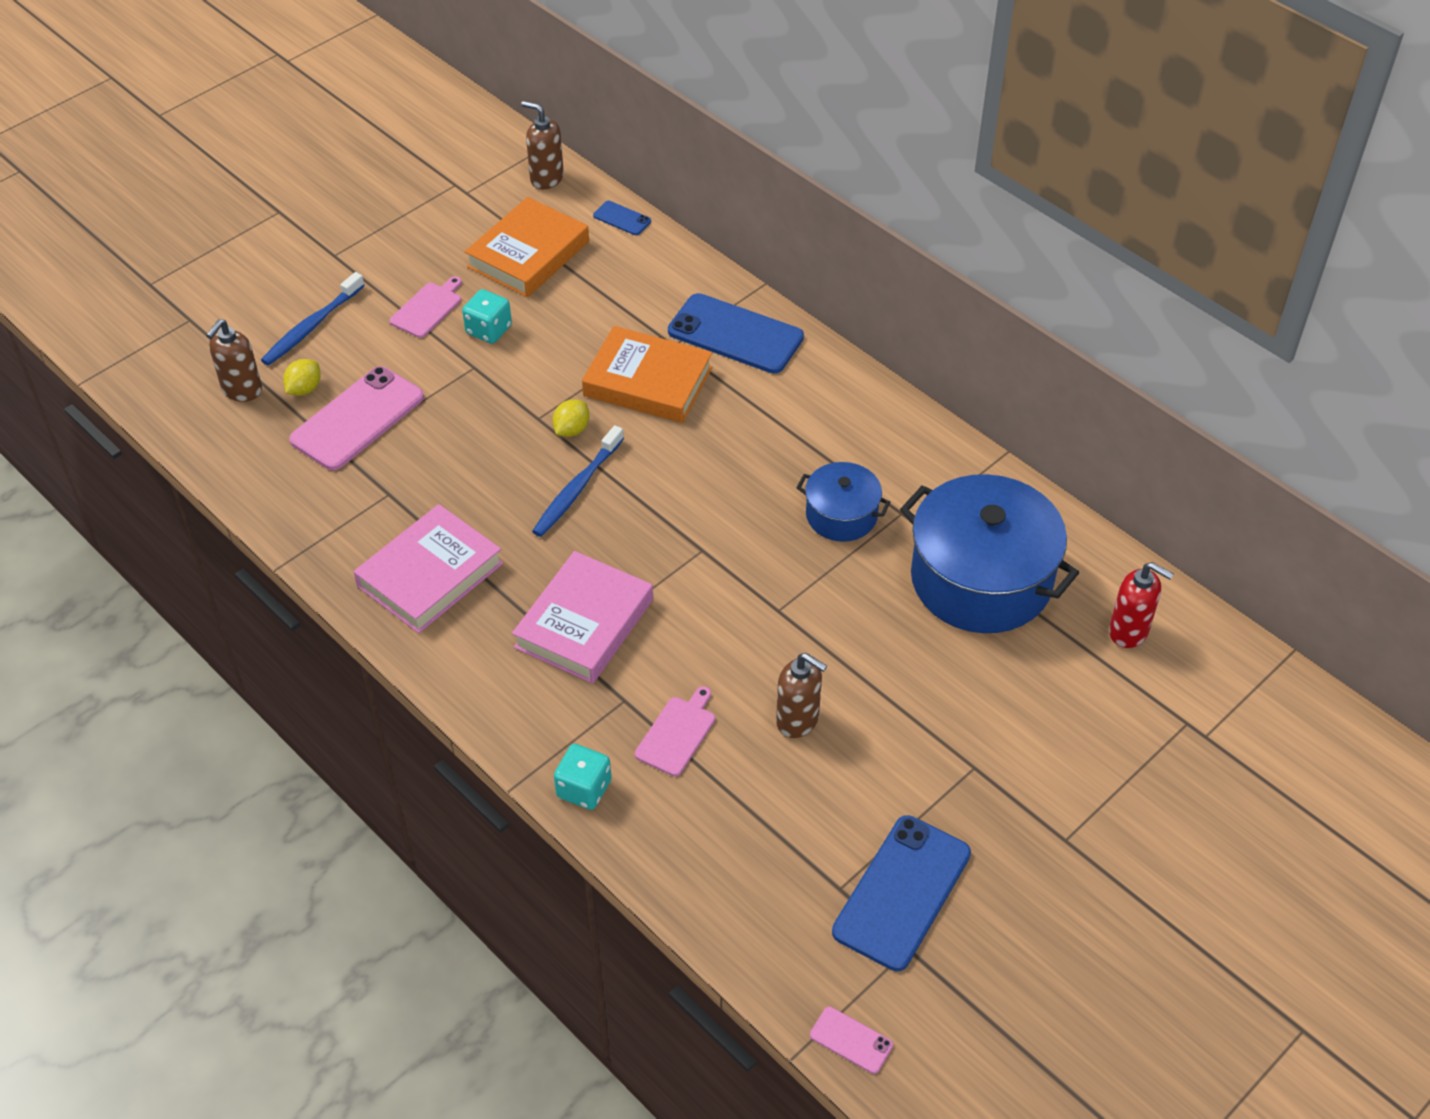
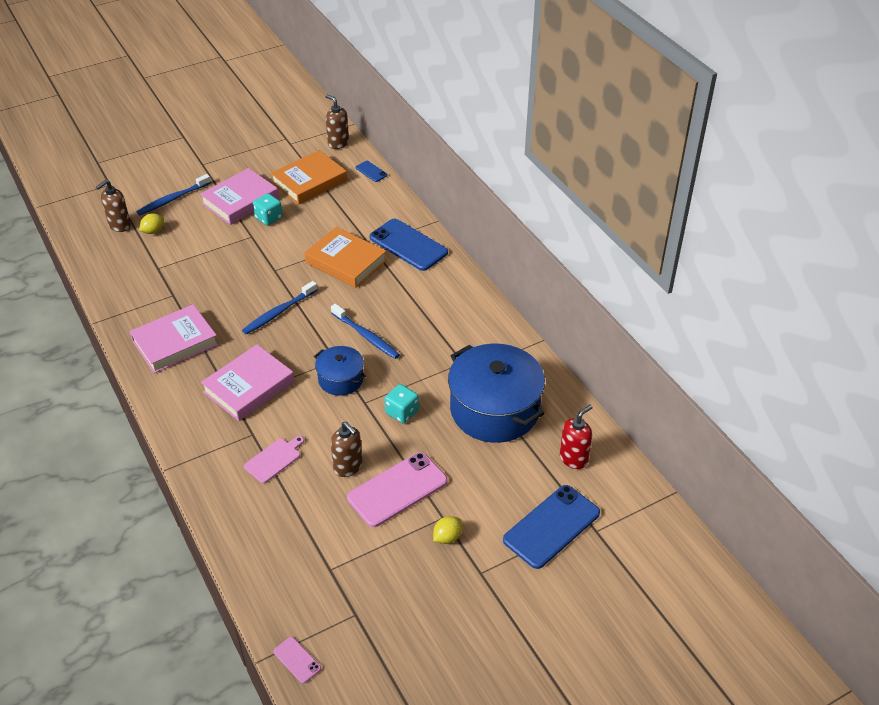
camera: 15 degrees right, 5 degrees down
(357, 419) = (174, 252): pink phone -> pink phone (397, 489)
(428, 308) = (240, 201): pink cutting board -> pink book
(571, 430) = (290, 280): yellow lemon -> yellow lemon (447, 537)
(584, 789) = (206, 478): turquoise dice -> turquoise dice (402, 412)
(734, 500) = (366, 336): none -> blue toothbrush
(841, 515) = (426, 356): blue pot -> blue pot (341, 379)
(902, 892) = (366, 581): blue phone -> blue phone (551, 526)
(1129, 631) = (573, 458): red soap dispenser -> red soap dispenser turned 90 degrees counterclockwise

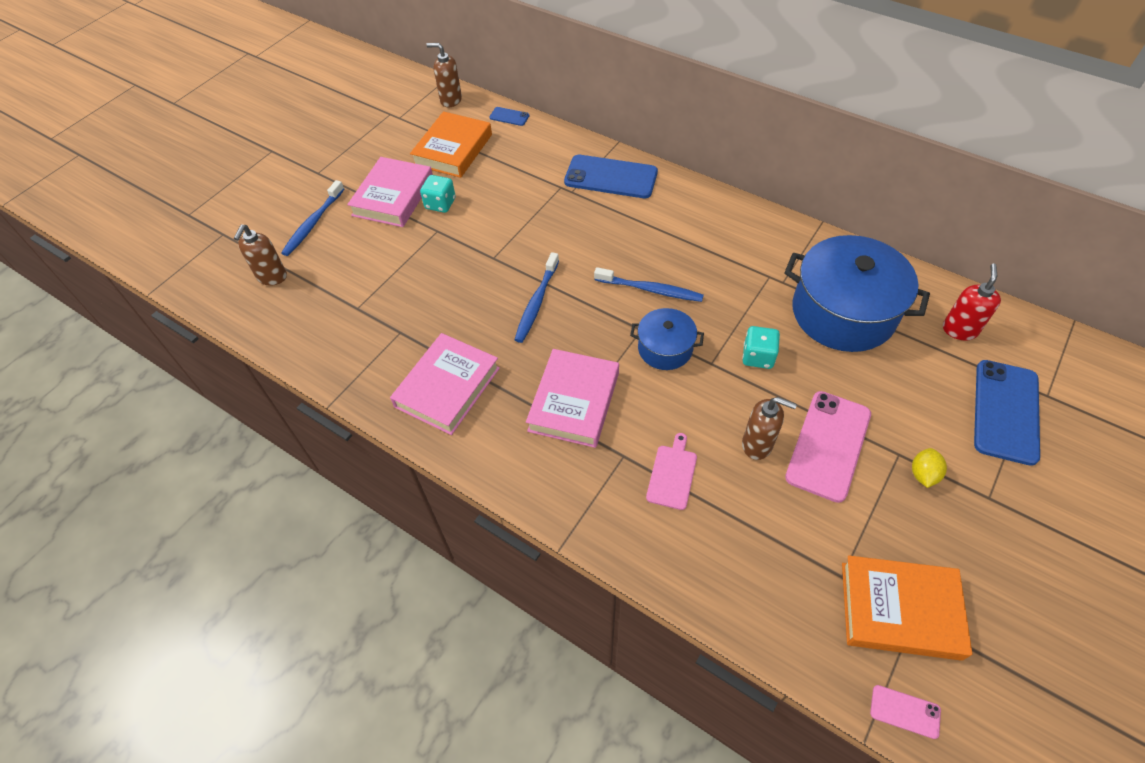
camera: 25 degrees left, 10 degrees up
(153, 231) = (318, 268): yellow lemon -> none
(346, 262) = (562, 219): orange book -> orange book (899, 610)

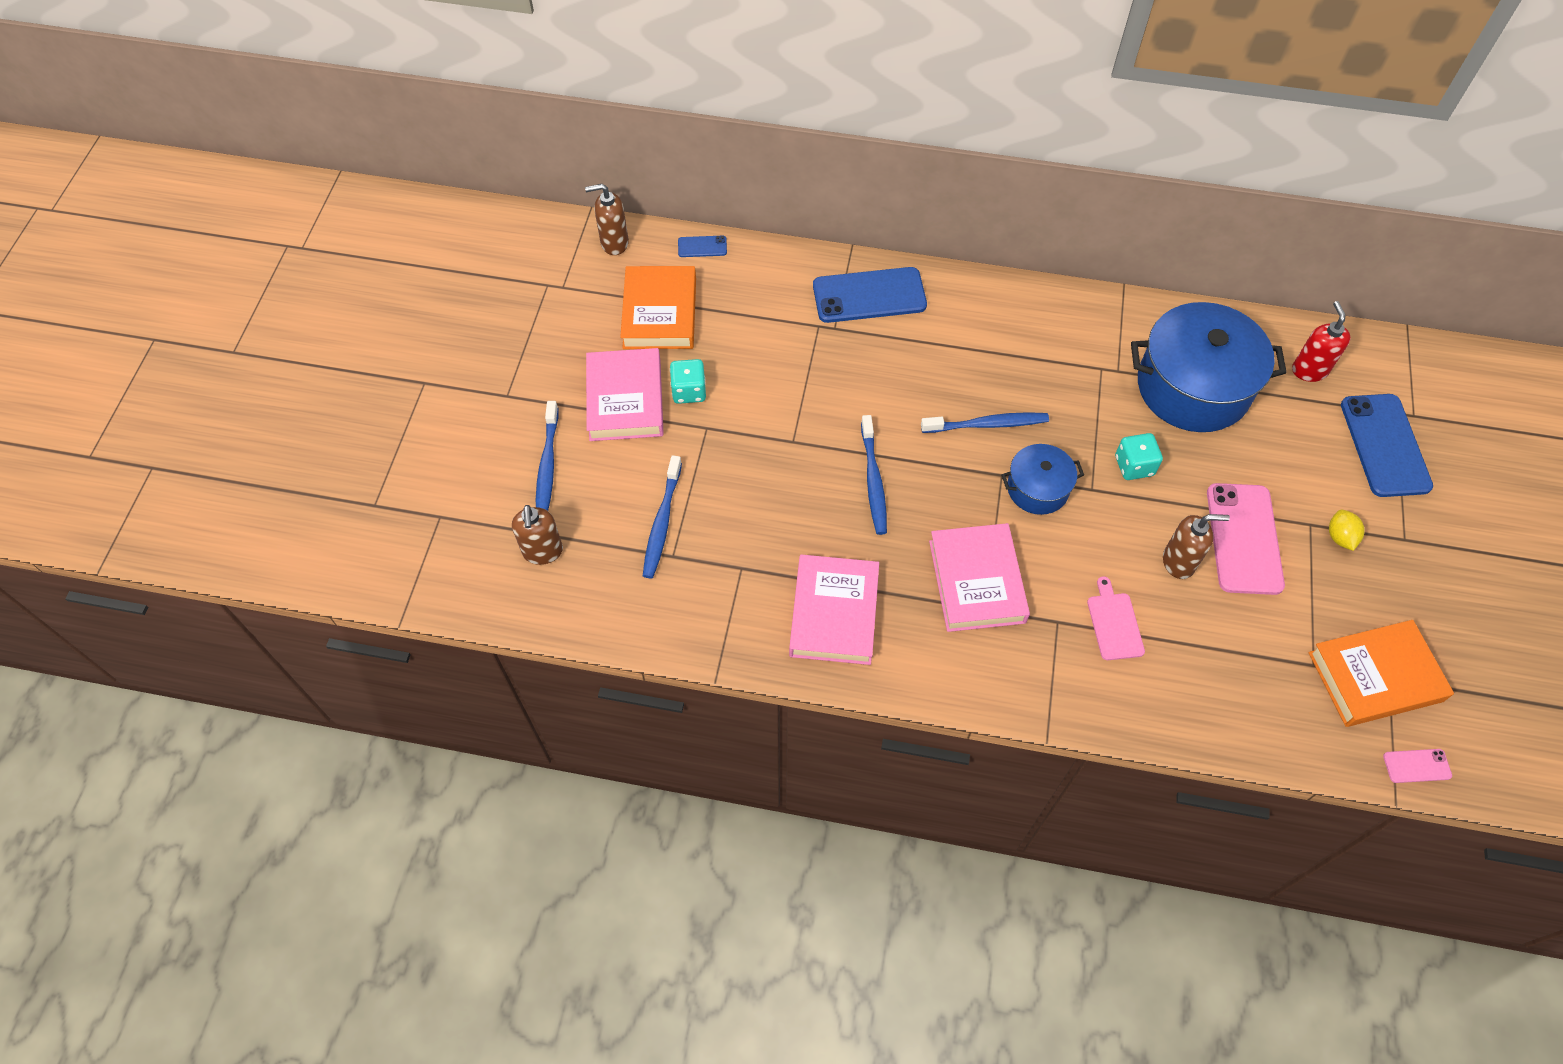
camera: 25 degrees left, 5 degrees up
(364, 283) = (662, 522): none -> blue toothbrush

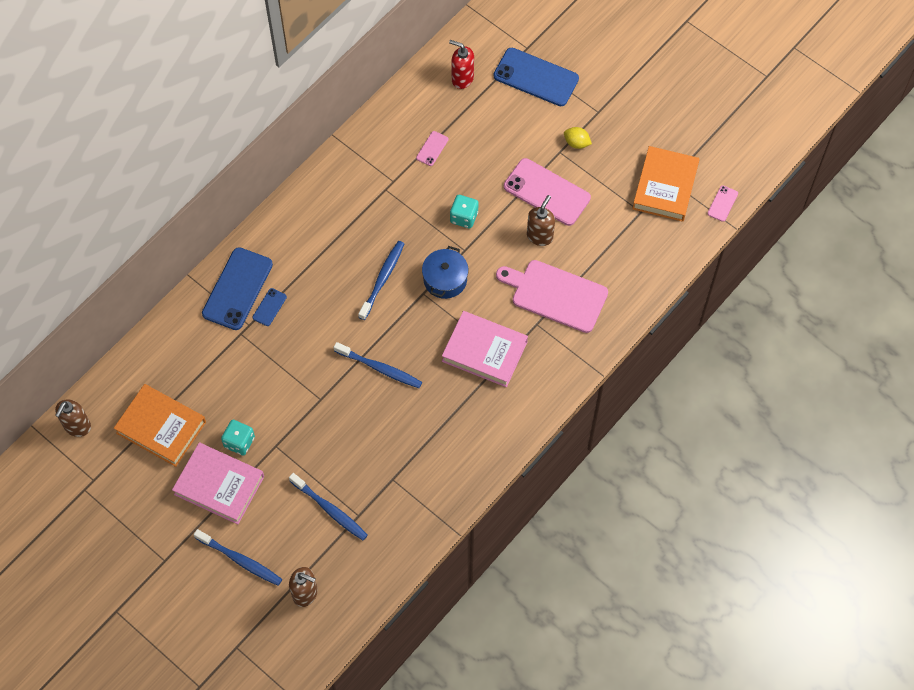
camera: 60 degrees left, 5 degrees up
(702, 247) = (122, 370): blue phone -> blue phone (269, 307)
(834, 613) = (456, 443): pink book -> none
(1114, 623) = (556, 295): pink cutting board -> pink cutting board, size x1.87
(1193, 387) = (432, 148): blue pot -> pink phone

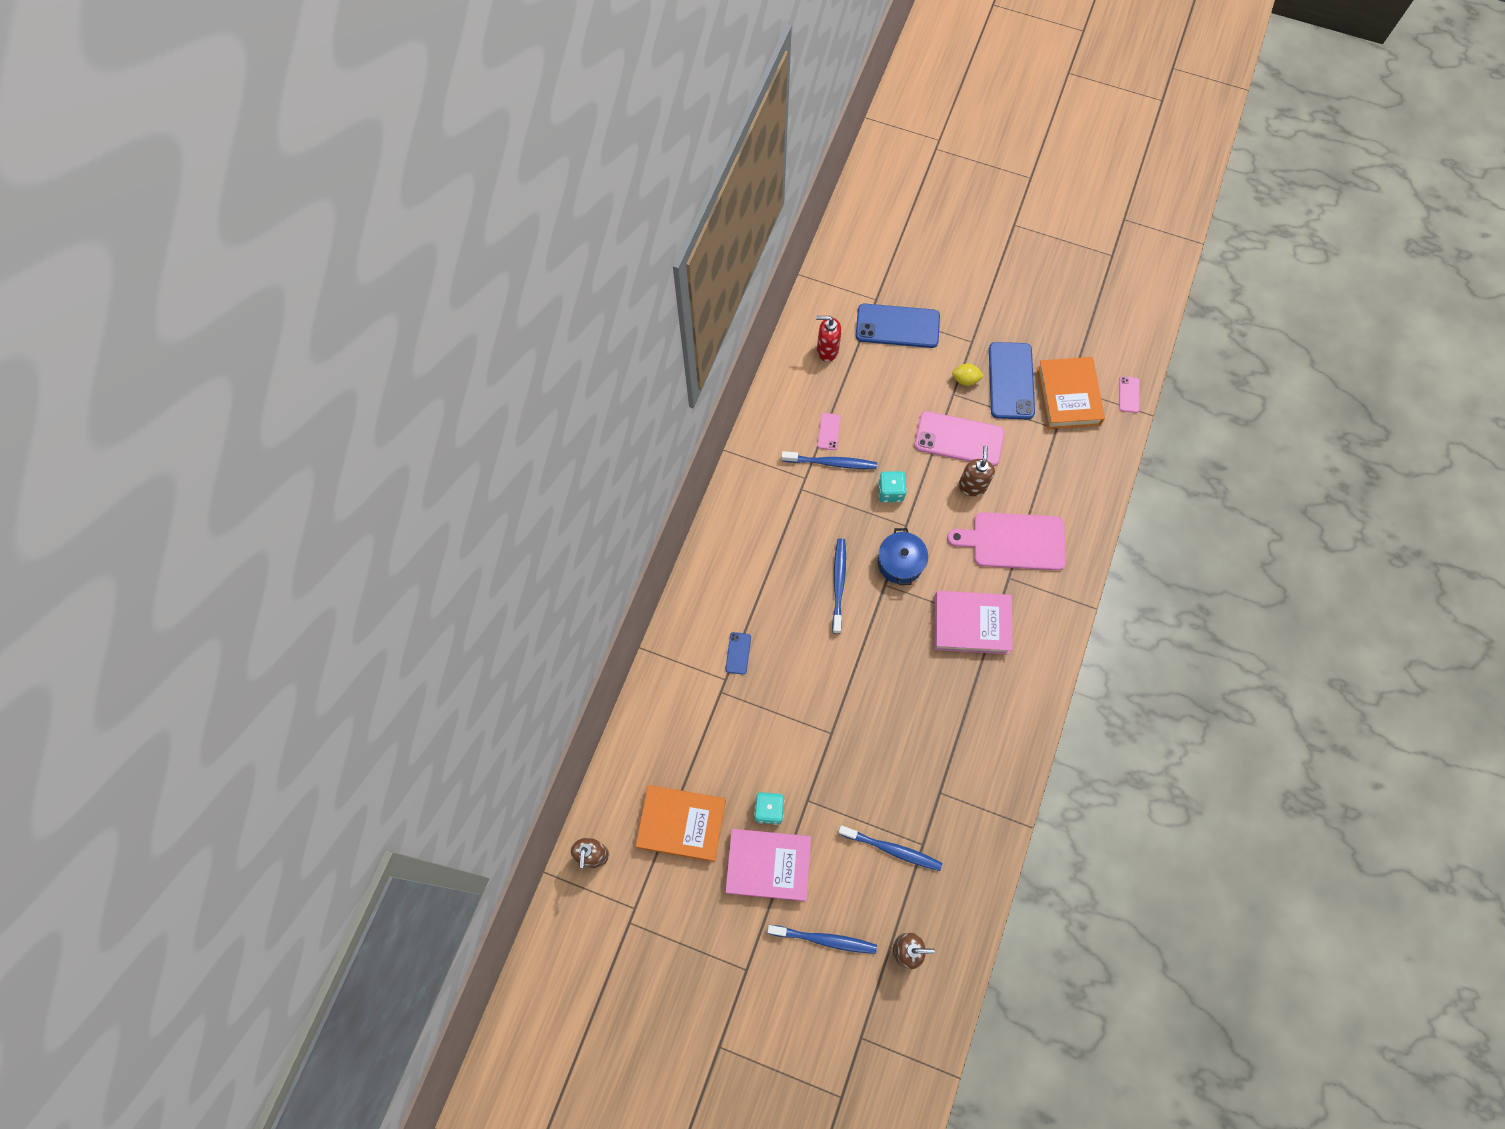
camera: 20 degrees left, 5 degrees up
(237, 289) = (697, 645): blue phone -> blue phone (1011, 381)
(380, 368) = (876, 679): blue toothbrush -> blue toothbrush (831, 463)

